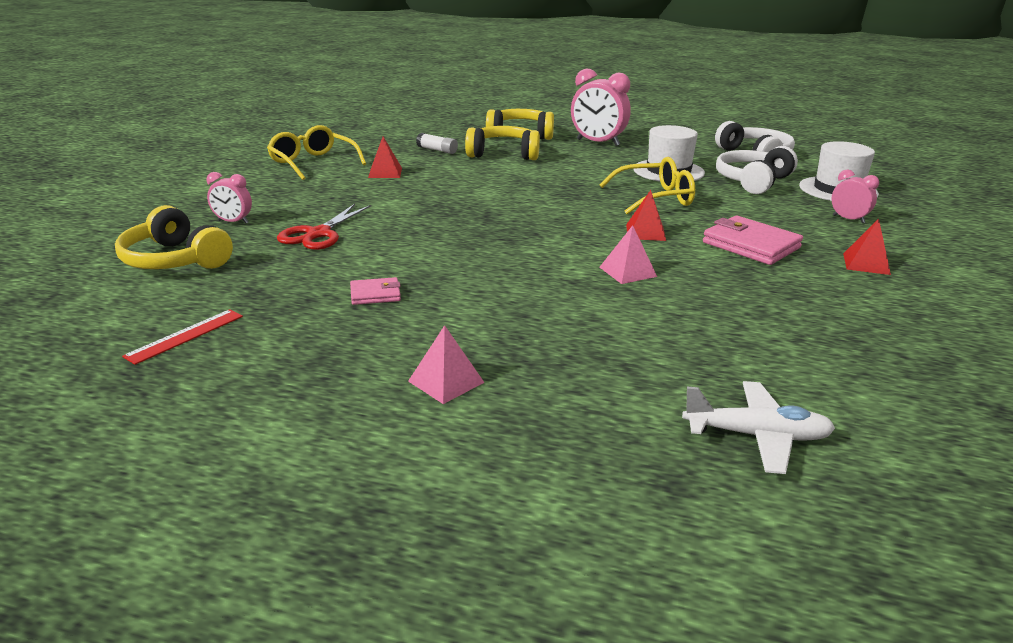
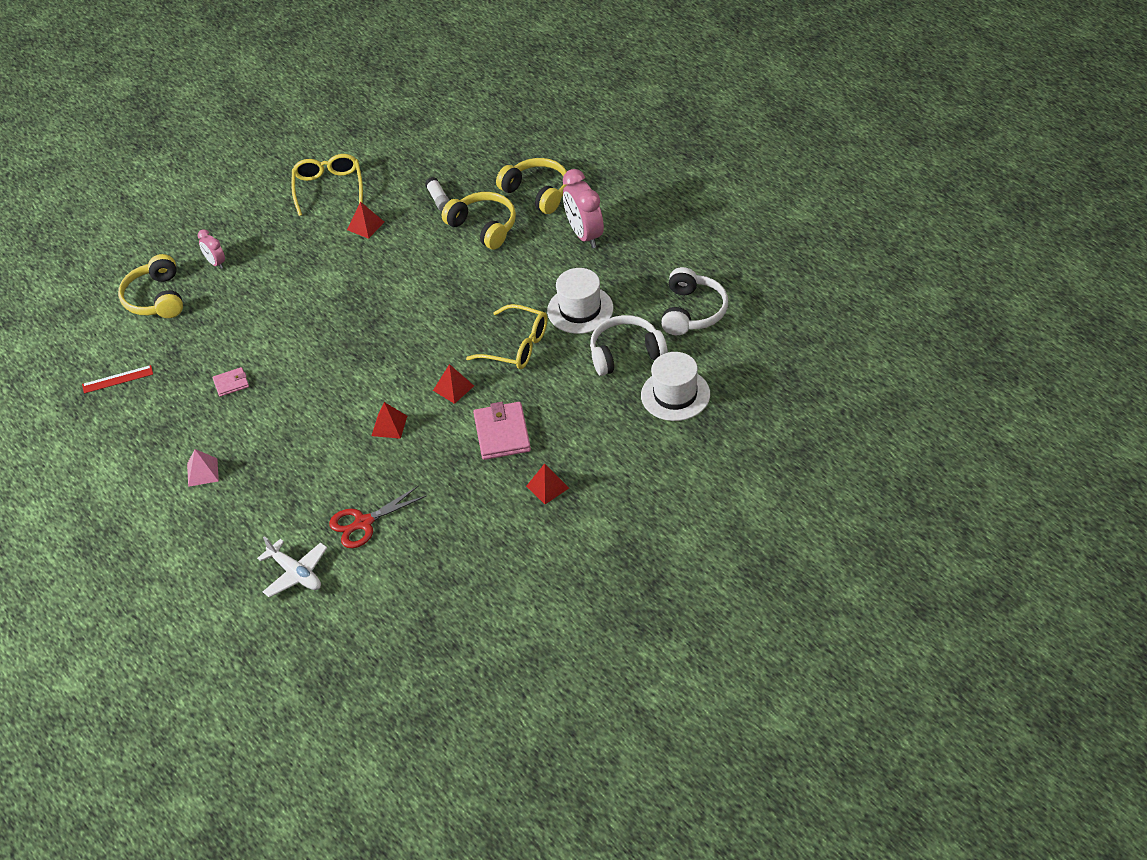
camera: 40 degrees right, 20 degrees up
(318, 234) = (253, 300): red scissors -> red scissors (363, 523)
(375, 294) = (231, 383): pink wallet -> pink wallet turned 45 degrees counterclockwise
(628, 272) = (389, 425): pink pyramid -> red pyramid
(848, 219) = (618, 435): pink clock -> none

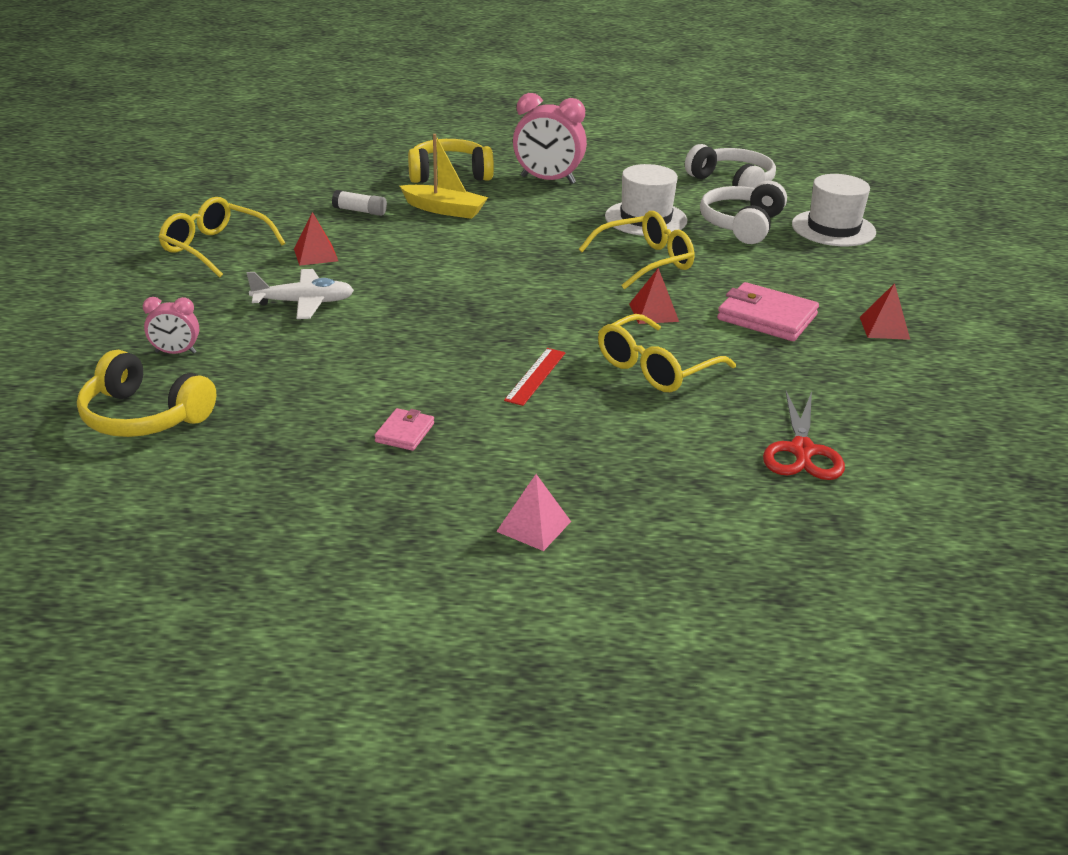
camera: 55 degrees left, 15 degrees down
(117, 379) = (229, 514): red ruler -> red ruler (535, 376)
(295, 573) = (837, 538): white plane -> white plane (304, 303)
(389, 425) = (655, 368): red pyramid -> yellow glasses
(483, 227) = (444, 210): yellow headphones -> yellow boat

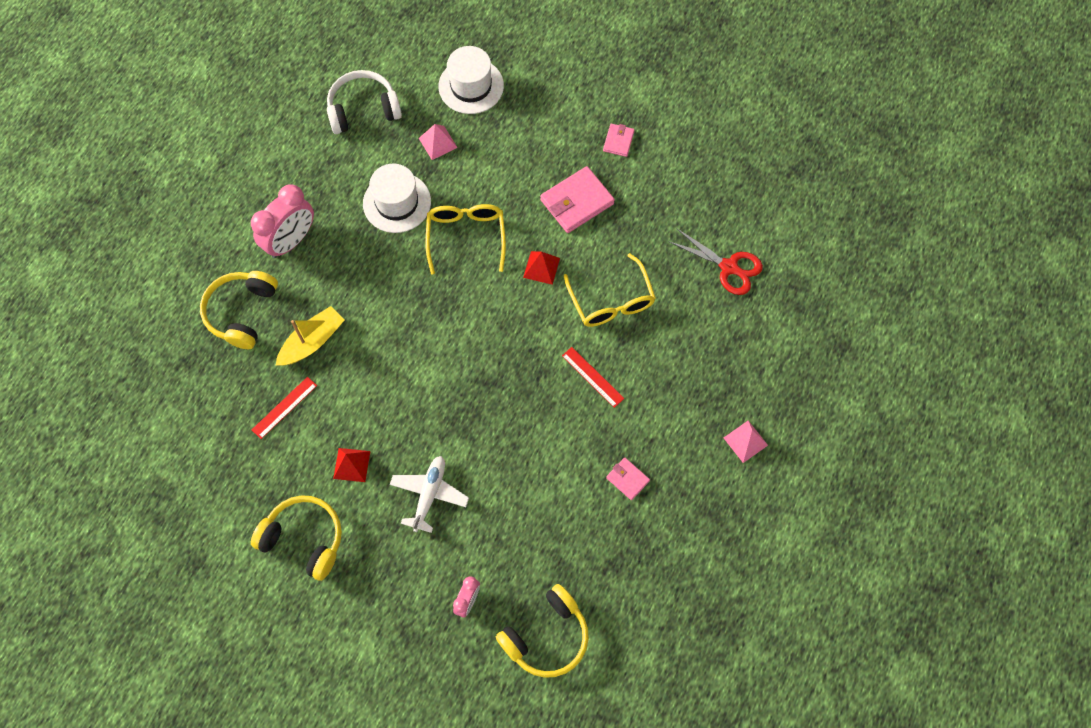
camera: 65 degrees left, 35 degrees up
(215, 248) = (304, 539): yellow glasses -> yellow headphones
(360, 211) = (284, 407): white glue stick -> red ruler
(742, 225) = (438, 142): white headphones -> pink pyramid
(884, 328) = (618, 141): red pyramid -> pink wallet

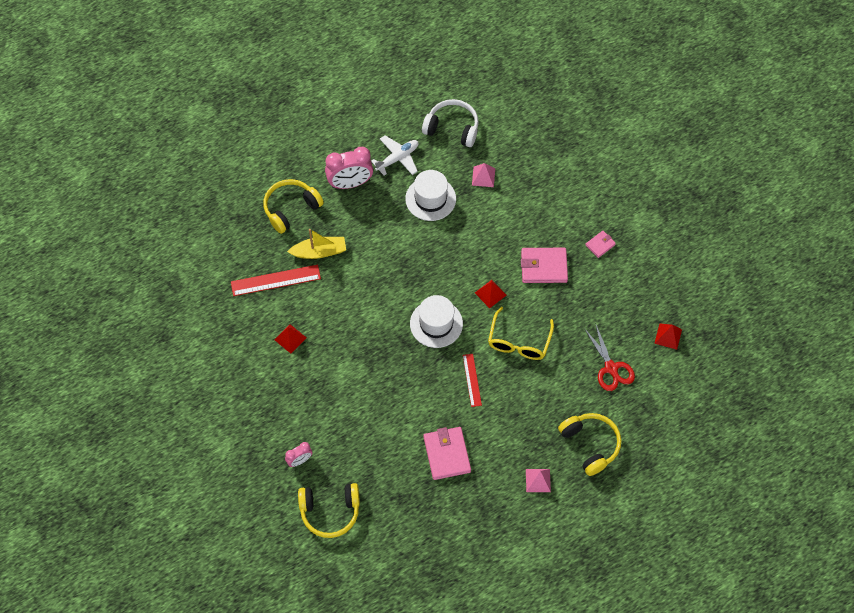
camera: 35 degrees right, 5 degrees down
(284, 407) = (275, 280): red ruler -> red ruler, size x1.61
(304, 539) = (233, 363): yellow headphones -> yellow headphones (590, 445)
(429, 494) = (322, 385): white plane -> white plane (397, 158)
(466, 236) = (458, 245): yellow glasses -> none
(471, 86) = (531, 153): white hat -> white hat (436, 323)
(627, 479) = (447, 454): pink wallet -> pink wallet, size x1.86
(760, 195) = (668, 336): none -> red pyramid

